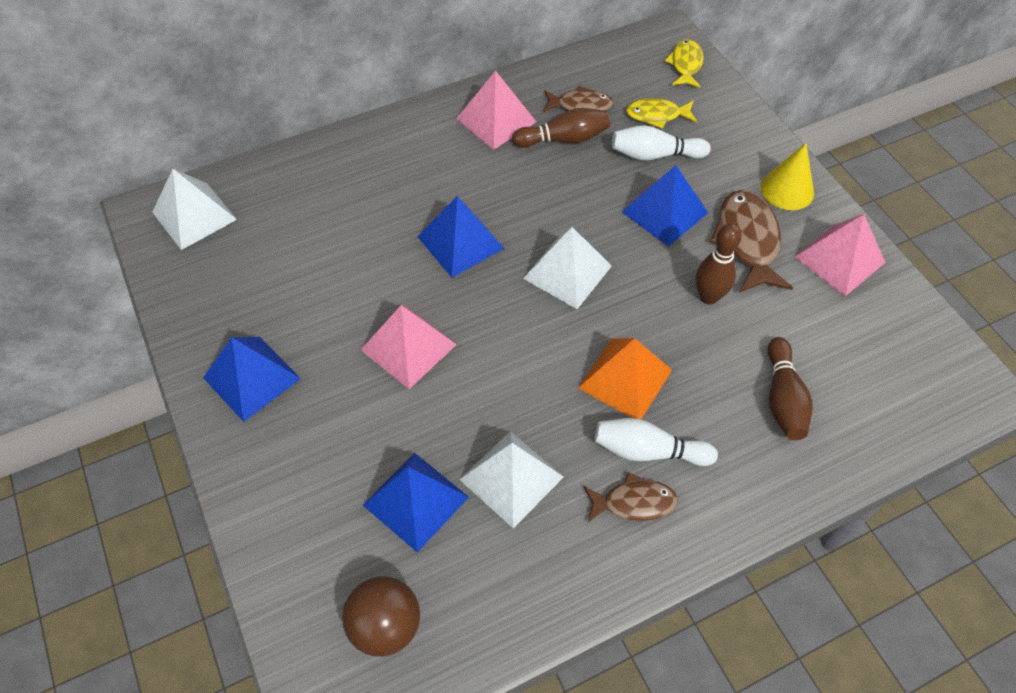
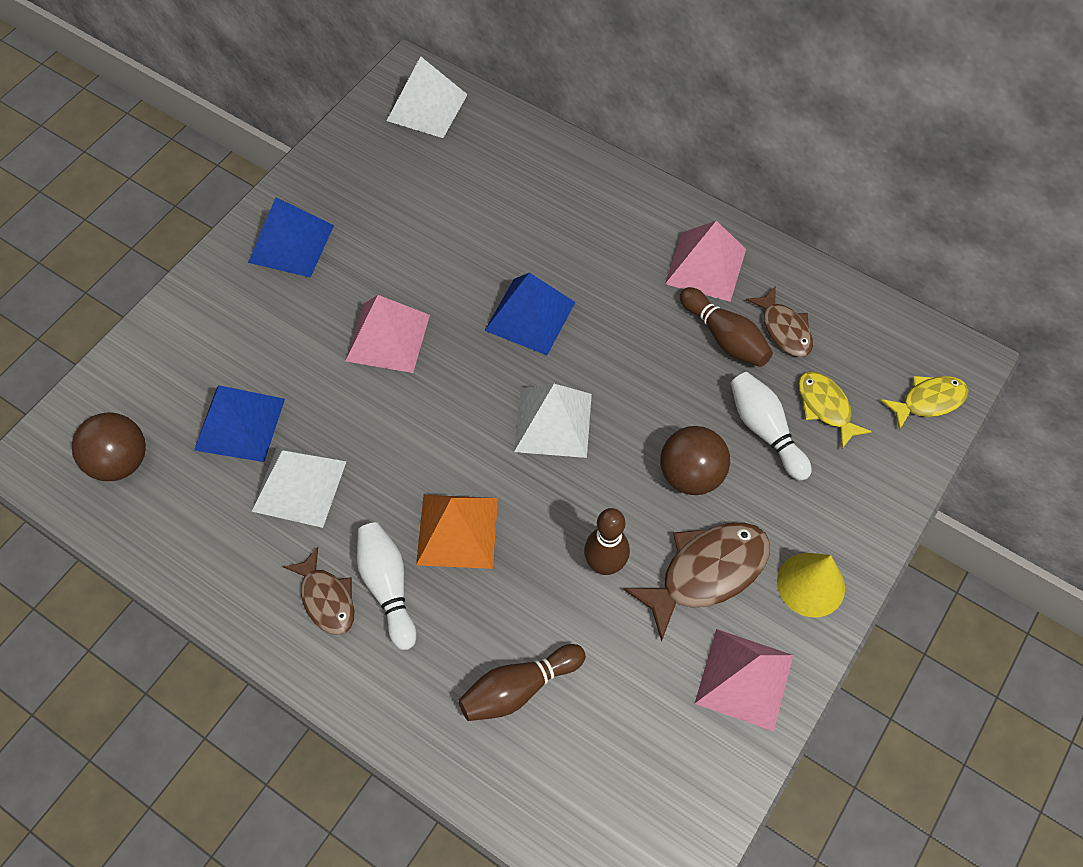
camera: 60 degrees right, 5 degrees up
(664, 212) = (690, 475): blue pyramid -> brown ball

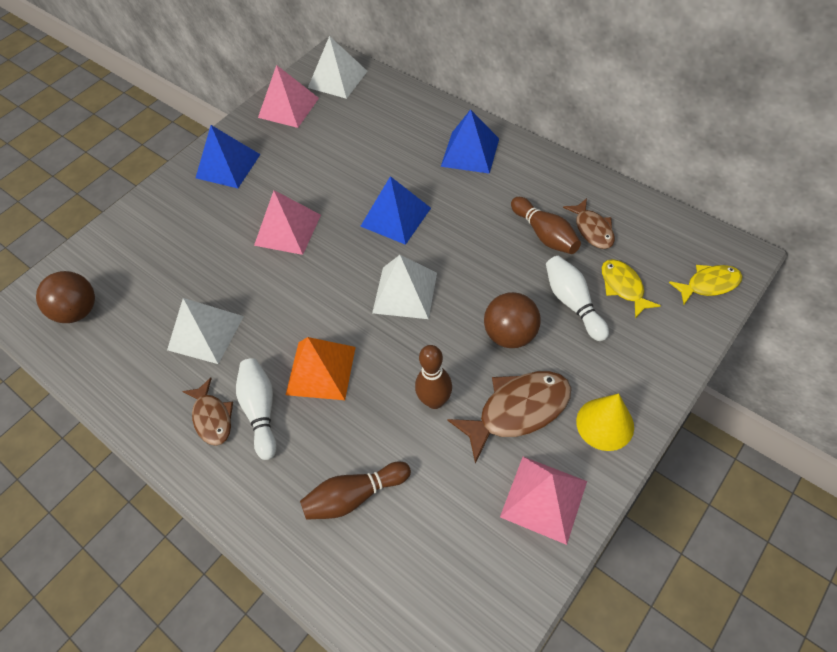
camera: 10 degrees right, 5 degrees down
(240, 424) = (169, 287): blue pyramid -> blue pyramid (470, 152)
(706, 266) = (533, 184): pink pyramid -> pink pyramid (288, 107)

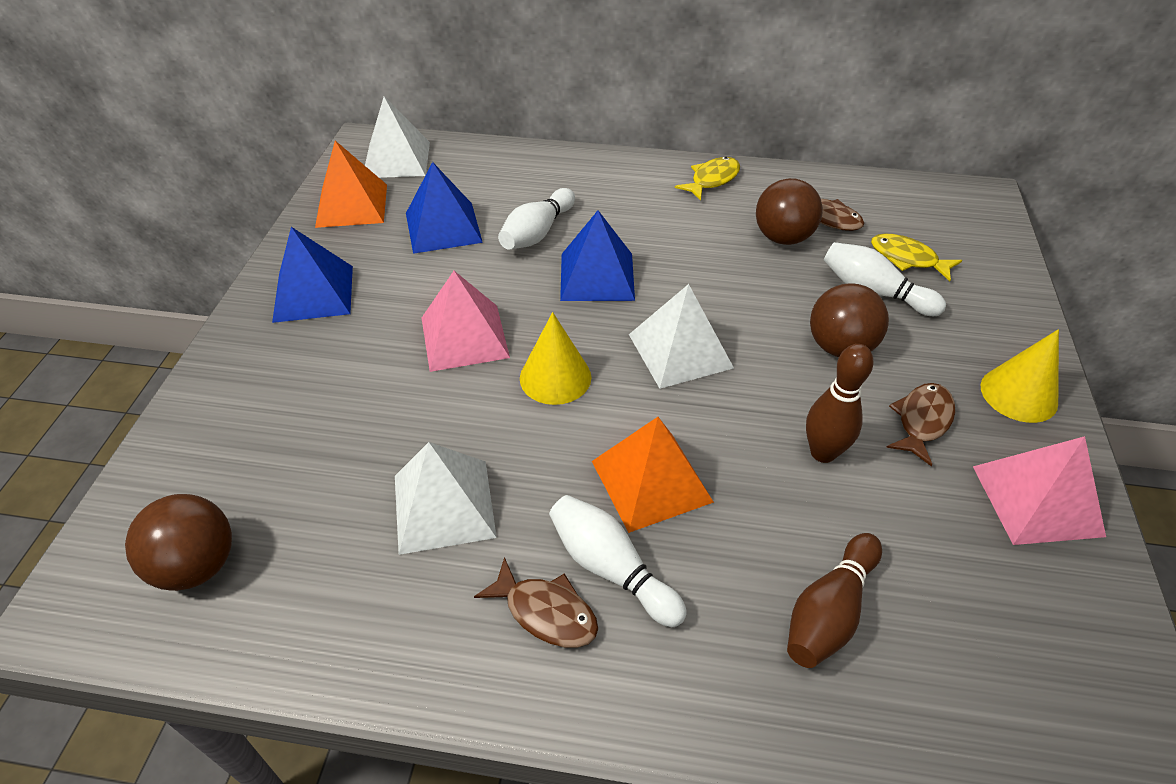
camera: 35 degrees left, 10 degrees down
(288, 107) = (352, 205): pink pyramid -> orange pyramid
(318, 279) = (555, 377): none -> yellow cone
(383, 169) = (537, 233): none -> white bowling pin
(470, 152) = (628, 186): blue pyramid -> blue pyramid (443, 227)
(517, 411) = (922, 421): brown fish -> brown fish, size x0.62
(544, 234) = (782, 238): brown bowling pin -> brown ball
(709, 284) = (981, 228): yellow fish -> yellow fish (712, 180)

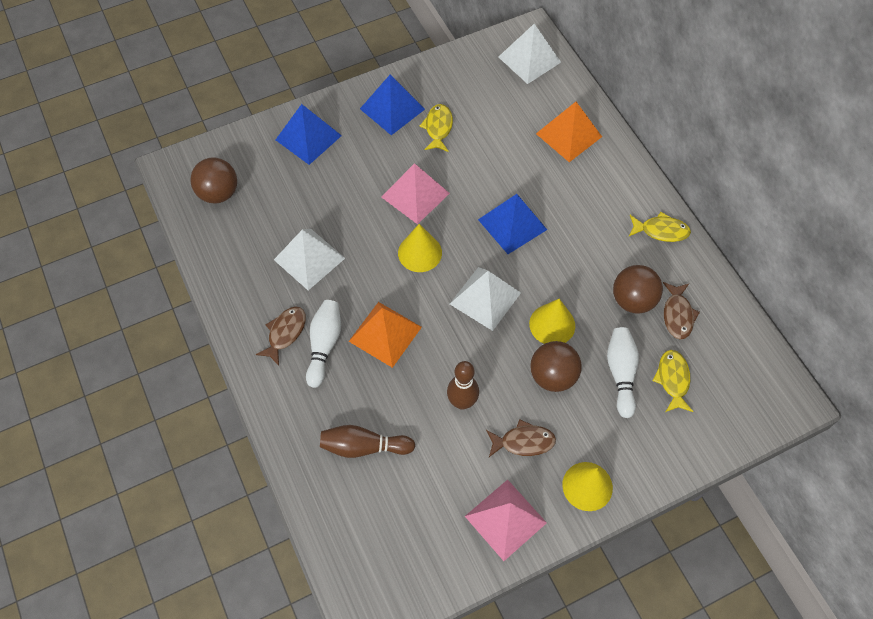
camera: 55 degrees right, 15 degrees up
(352, 205) = (471, 71): orange pyramid -> orange pyramid (569, 135)
(393, 268) = (438, 128): none -> yellow fish
(443, 227) = (490, 125): blue pyramid -> blue pyramid (308, 137)
(537, 233) = (525, 172): white bowling pin -> none
(546, 612) = (285, 333): brown fish -> brown fish turned 150 degrees counterclockwise
(766, 312) = (552, 324): none -> yellow cone

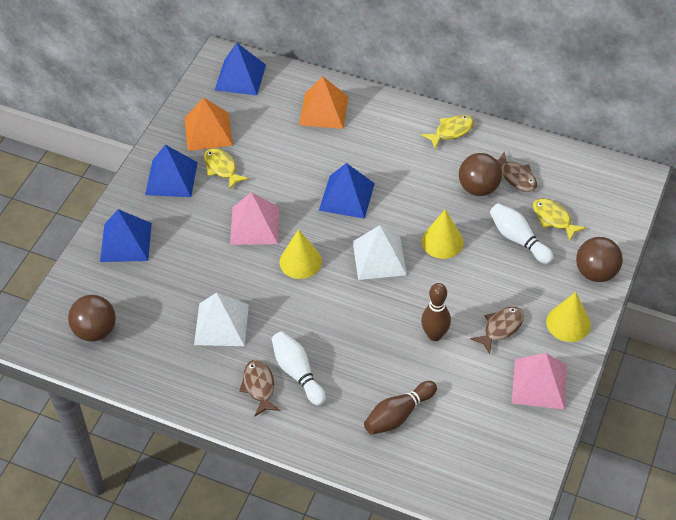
camera: 40 degrees left, 10 degrees down
(385, 334) = (334, 332): orange pyramid -> orange pyramid (208, 131)
(529, 59) = (240, 77): white pyramid -> blue pyramid
(552, 376) = (476, 273): brown ball -> brown ball (596, 272)

